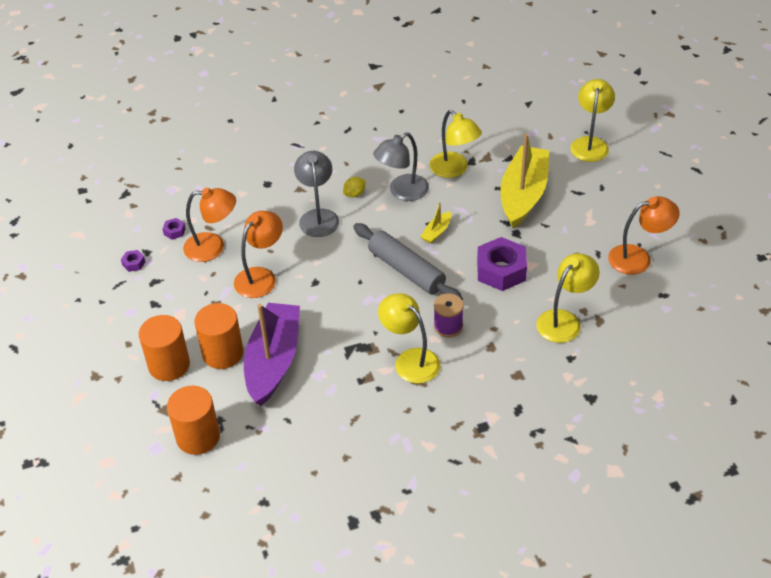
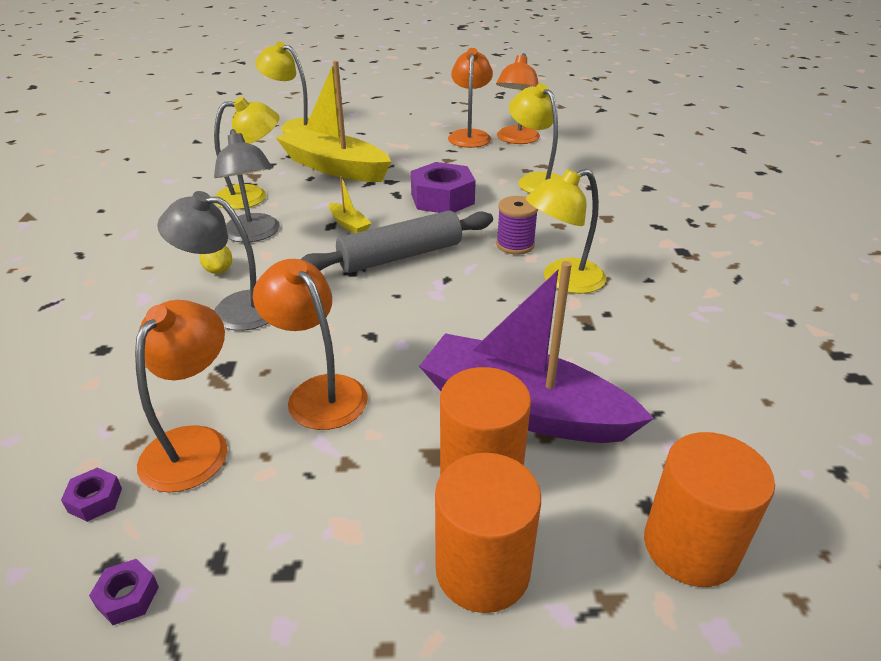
camera: 75 degrees left, 10 degrees down
(648, 292) = (516, 140): none -> orange lamp

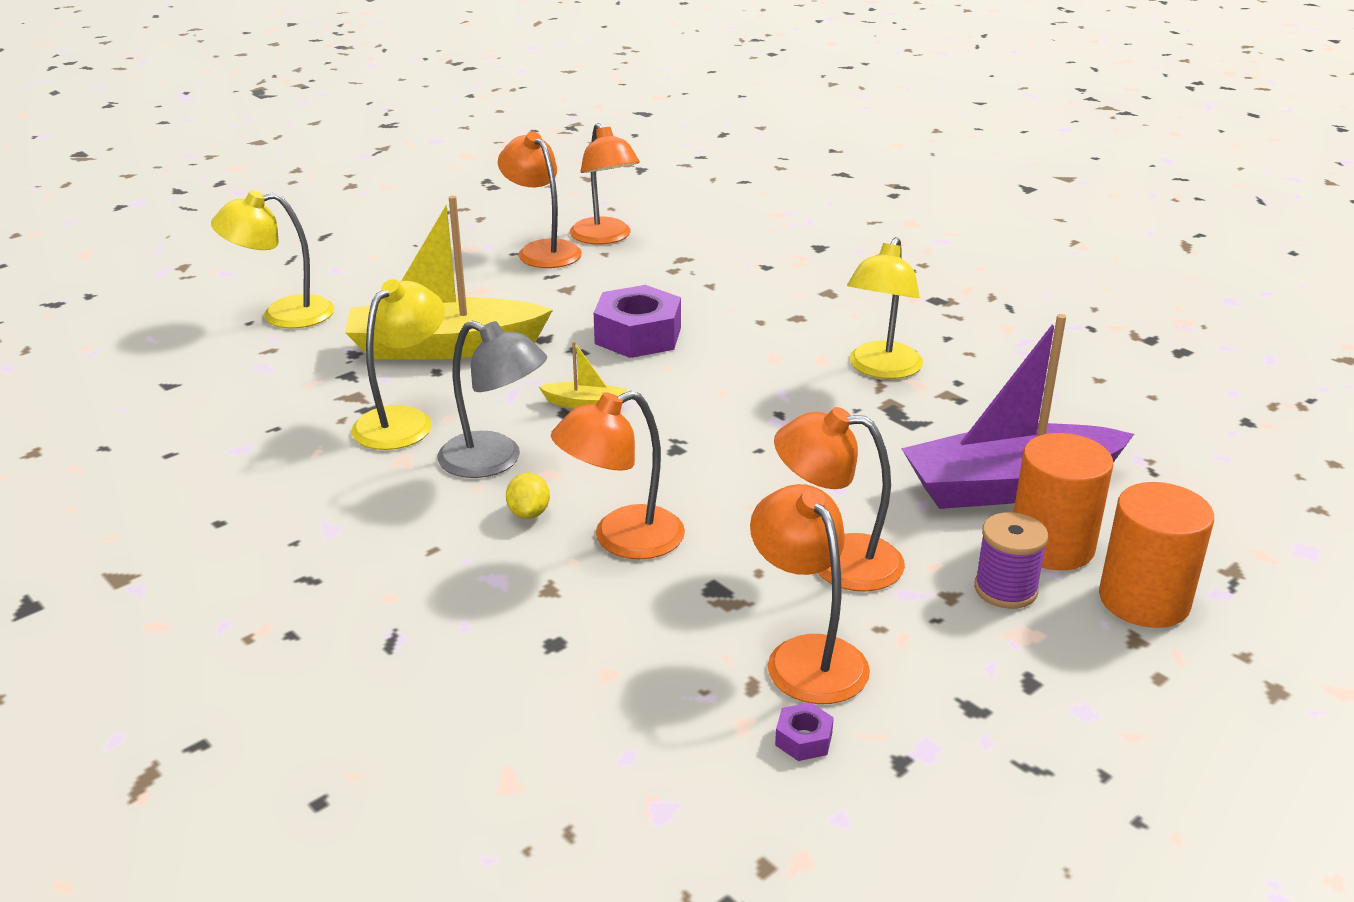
camera: 40 degrees left, 5 degrees down
(128, 597) = (953, 769): purple nut -> none
(219, 270) = (529, 513): yellow lemon -> yellow lemon turned 60 degrees clockwise
(233, 309) = (622, 539): grey lamp -> orange lamp
(400, 256) = (698, 412): grey rolling pin -> none
(515, 245) = (788, 354): purple spool -> purple spool (1005, 589)
(535, 181) = (702, 279): yellow lamp -> none
(690, 546) = (1232, 514): orange cylinder -> none

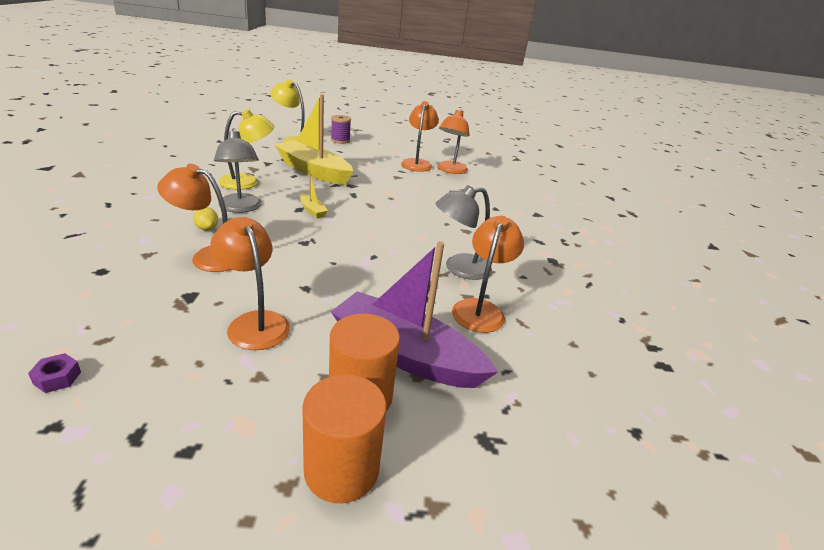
camera: 40 degrees right, 0 degrees up
(529, 513) = (207, 228): yellow lemon -> yellow lemon turned 75 degrees counterclockwise
(638, 336) = (386, 202): purple nut -> none
(806, 655) = (147, 347): orange lamp -> orange lamp (480, 309)
(881, 369) = (459, 268): yellow lamp -> grey lamp
(1005, 589) = (288, 396): purple spool -> purple spool (340, 140)

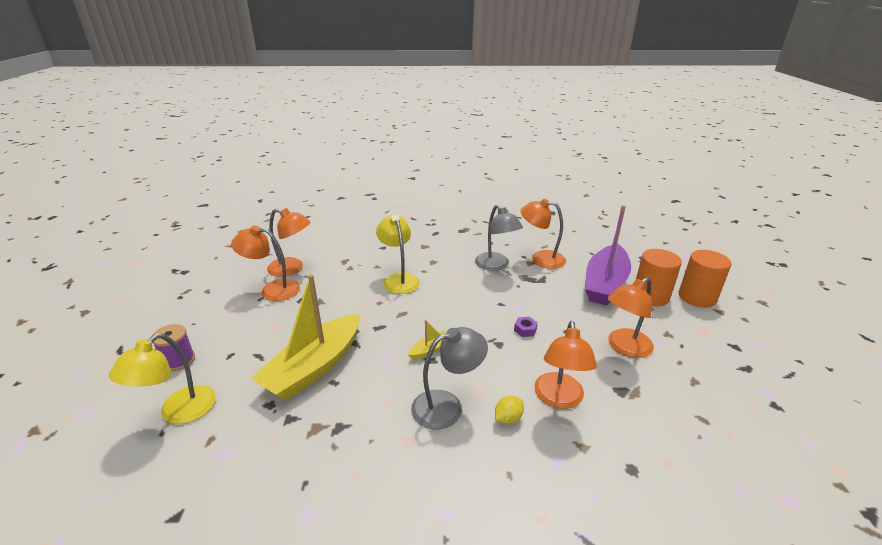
camera: 90 degrees left, 0 degrees up
(57, 378) = (750, 424): purple nut -> purple nut (525, 330)
(248, 182) = (368, 420): yellow lamp -> yellow lamp (399, 279)

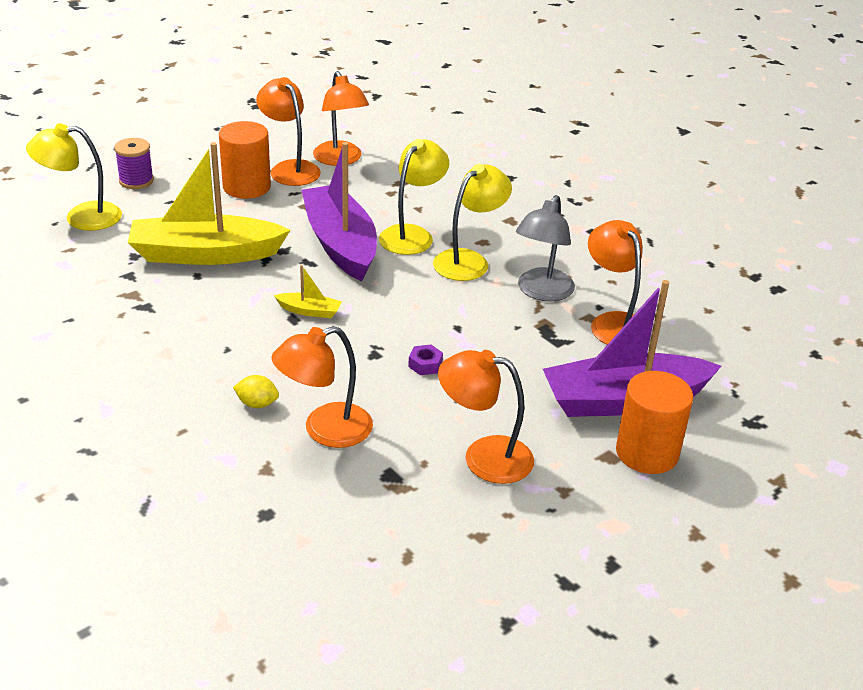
camera: 50 degrees right, 5 degrees up
(376, 307) = (340, 244): none -> purple boat
(444, 273) = (469, 260): none -> yellow lamp
(447, 406) = (235, 357): grey lamp -> none
(697, 297) = (707, 502): orange cylinder -> orange cylinder (246, 187)

